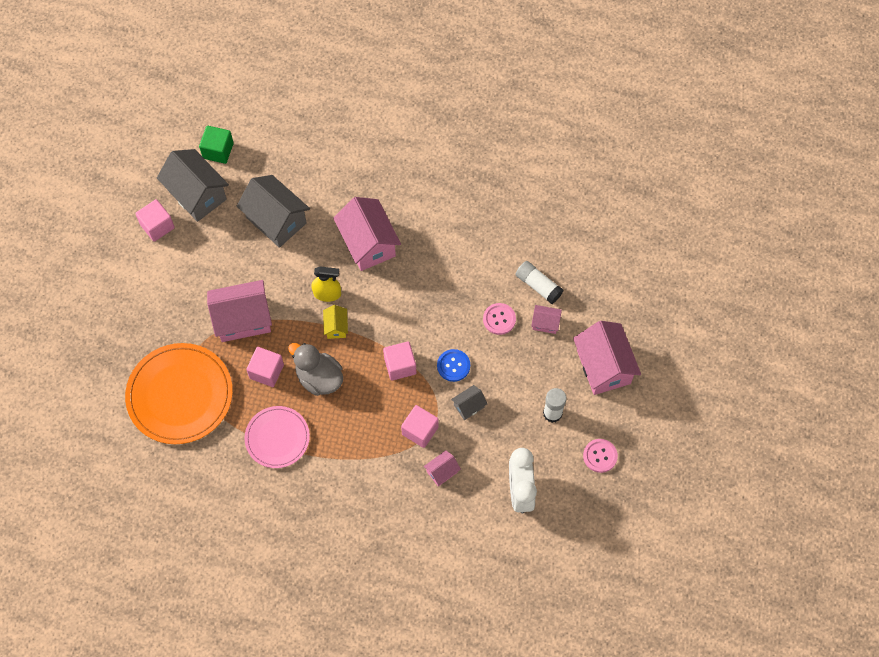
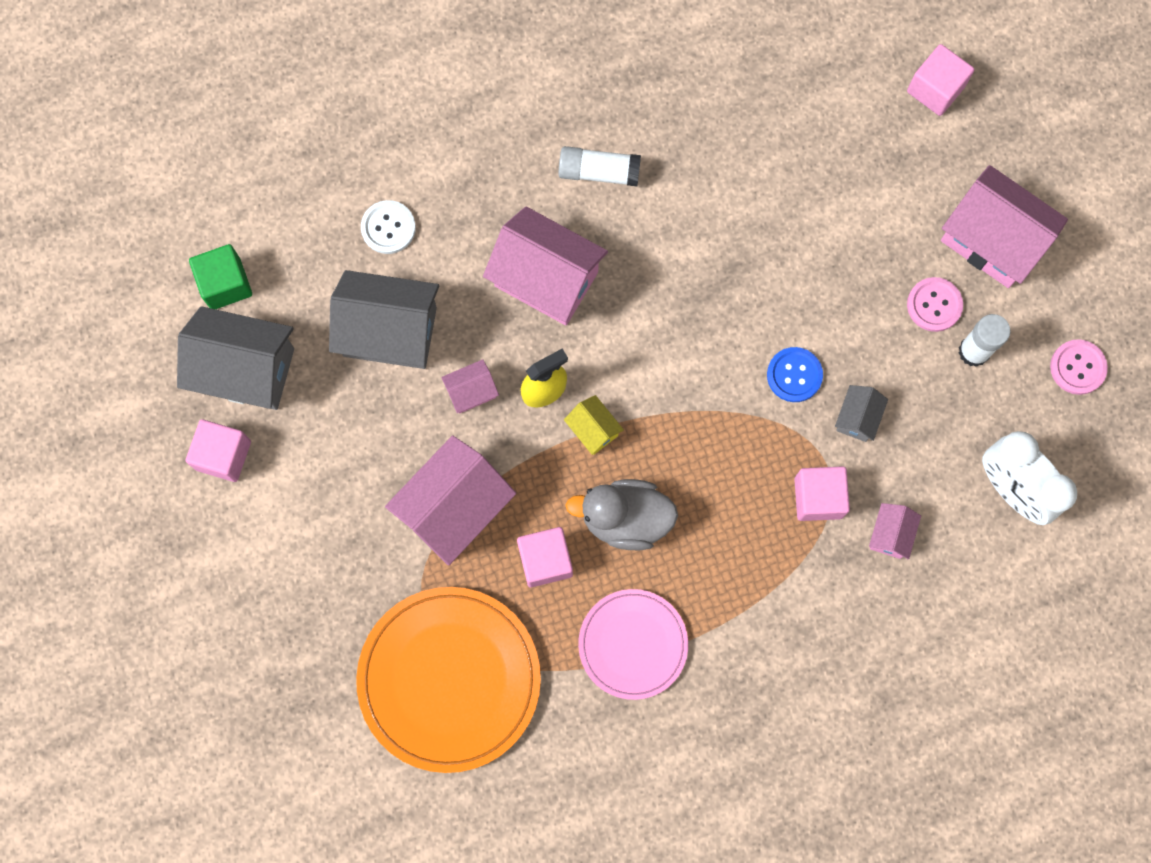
camera: 35 degrees left, 10 degrees up
(312, 173) = (388, 228): none -> white button
(400, 365) = (722, 425): pink cube -> pink cube (935, 89)
(499, 319) = (806, 267): pink button -> pink button (934, 305)
(538, 286) = (823, 184): white glue stick -> white glue stick (599, 172)
(545, 323) = (871, 231): pink house -> pink house (471, 392)

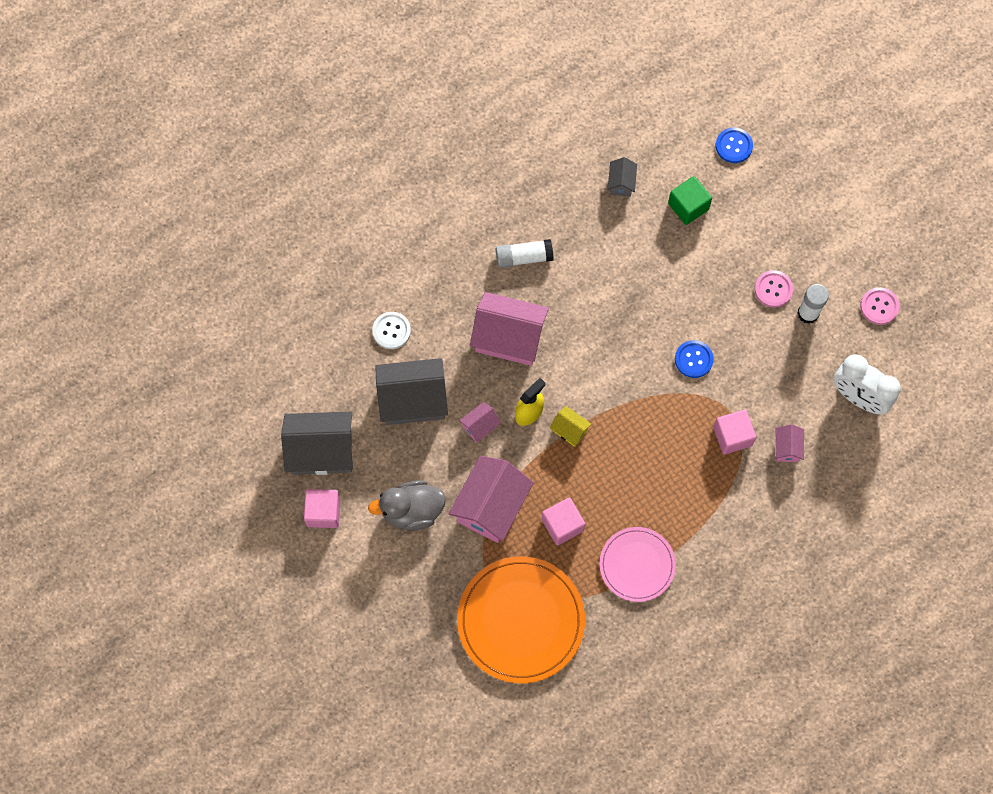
camera: 15 degrees left, 5 degrees down
(225, 284) = (291, 397): green cube -> green cube (688, 206)
(625, 519) = (608, 483): grey duck -> grey duck (412, 511)
(857, 418) = (743, 377): grey house -> grey house (621, 183)
(935, 89) = (734, 146): pink cube -> blue button
(992, 240) = (799, 237): pink house -> none

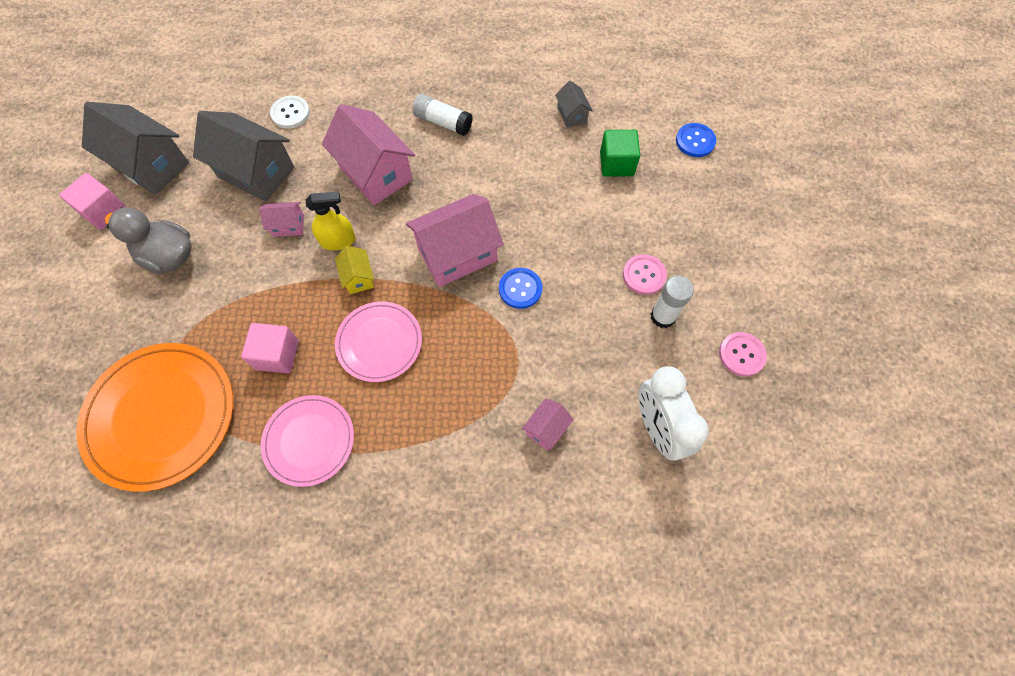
camera: 35 degrees right, 5 degrees down
(491, 506) = (234, 297): pink house -> pink house (457, 254)
(621, 183) = (572, 115): grey house -> grey house turned 60 degrees counterclockwise
(626, 467) = (379, 342): none -> pink plate
(732, 436) = (501, 381): pink cube -> none

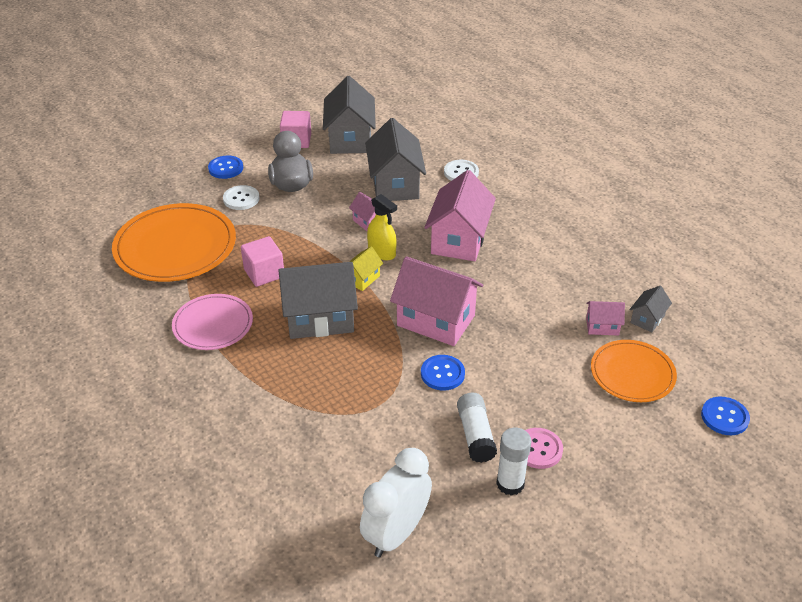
camera: 55 degrees right, 25 degrees down
(80, 300) = (226, 168): none -> blue button
(145, 313) = (241, 199): none -> white button
(379, 342) = (320, 318): pink plate -> grey house
(443, 122) = (546, 249): white glue stick -> white glue stick (475, 435)
(546, 429) = (331, 455): pink house -> pink house (602, 326)
(616, 164) = (632, 373): green cube -> orange plate
(741, 354) = (528, 565): pink button -> none

